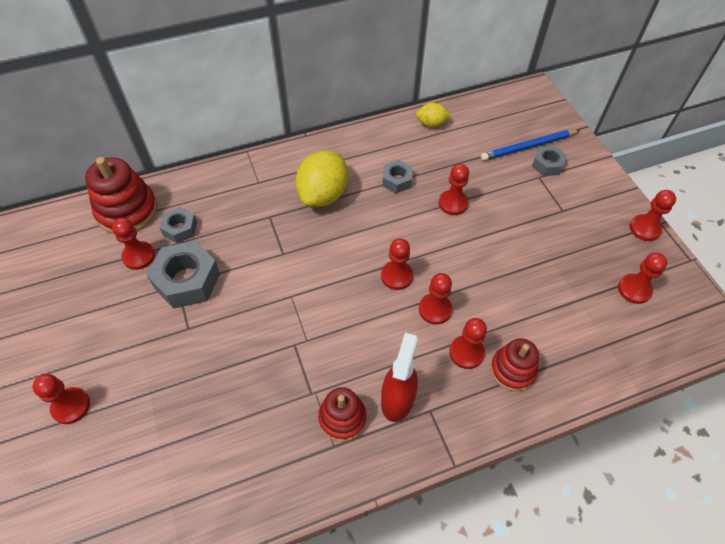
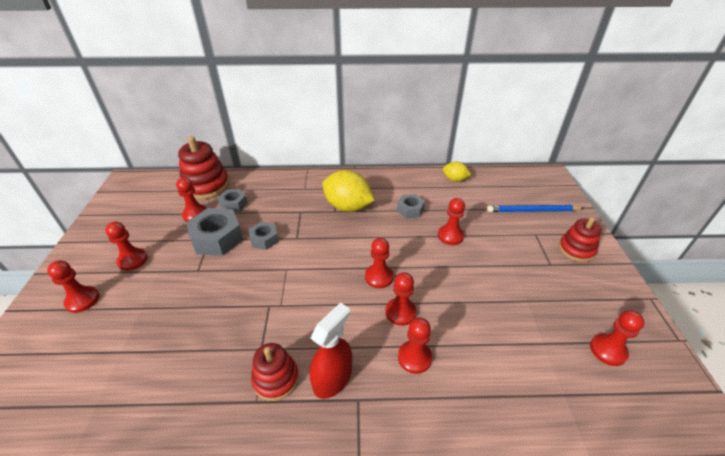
camera: 20 degrees right, 15 degrees down
(323, 195) = (348, 207): yellow lemon -> yellow lemon turned 75 degrees clockwise
(512, 370) = (454, 388): red stacking toy -> red stacking toy (576, 249)
(547, 165) = (546, 227): grey nut -> grey nut (264, 239)
(644, 228) = (632, 299): red pawn -> red pawn (132, 260)

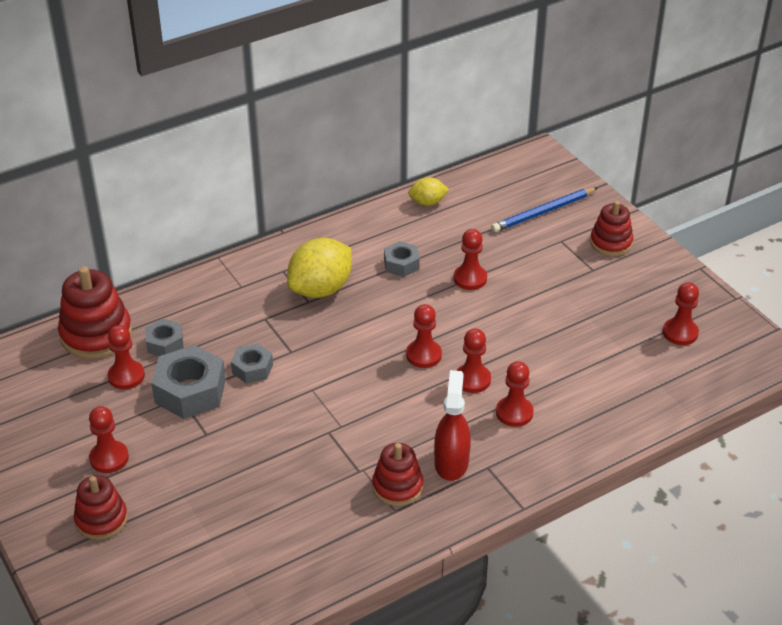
camera: 30 degrees left, 0 degrees up
(82, 300) = (101, 519): red pawn -> red stacking toy
(348, 207) = (321, 289): yellow lemon -> yellow lemon turned 45 degrees counterclockwise

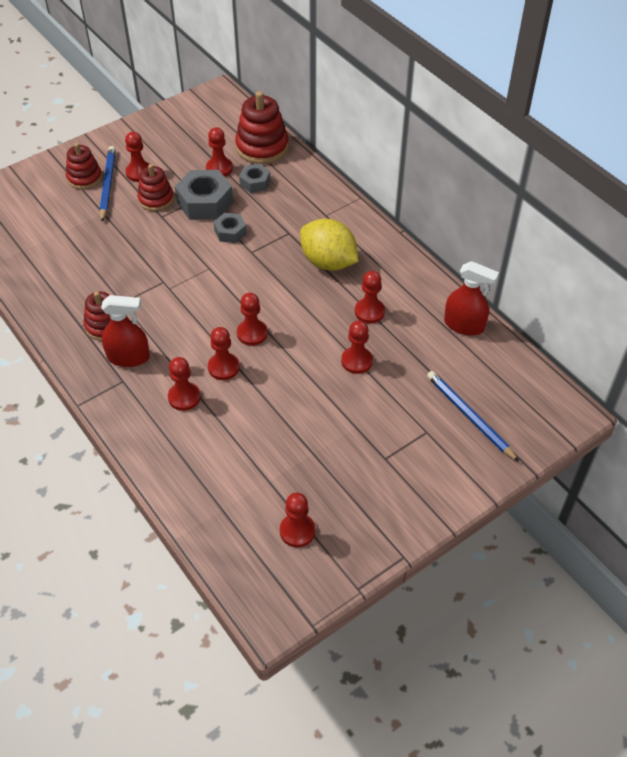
camera: 85 degrees right, 10 degrees up
(125, 492) = (107, 185): none -> blue pencil
(401, 264) = (369, 312): grey nut -> red pawn
(427, 202) = (464, 325): yellow lemon -> red spray bottle
(611, 243) = (431, 475): red stacking toy -> red stacking toy (156, 199)

